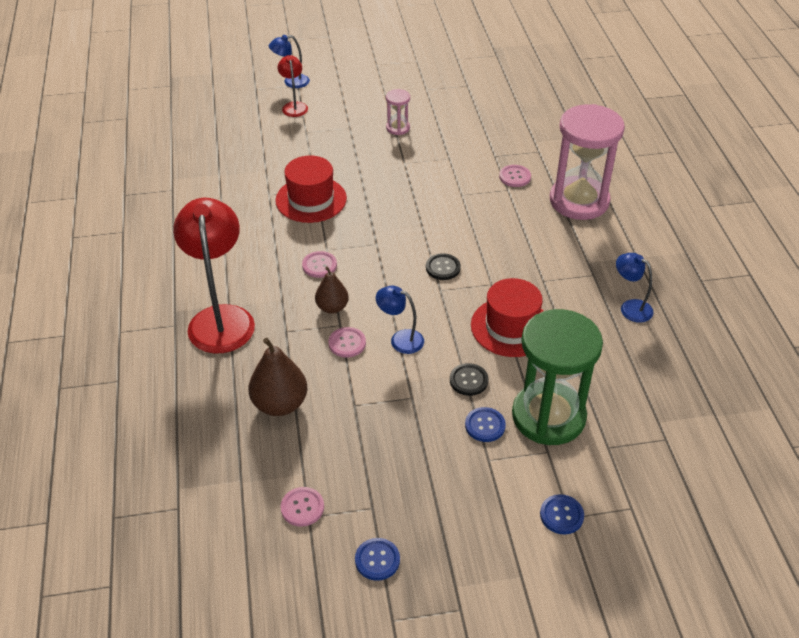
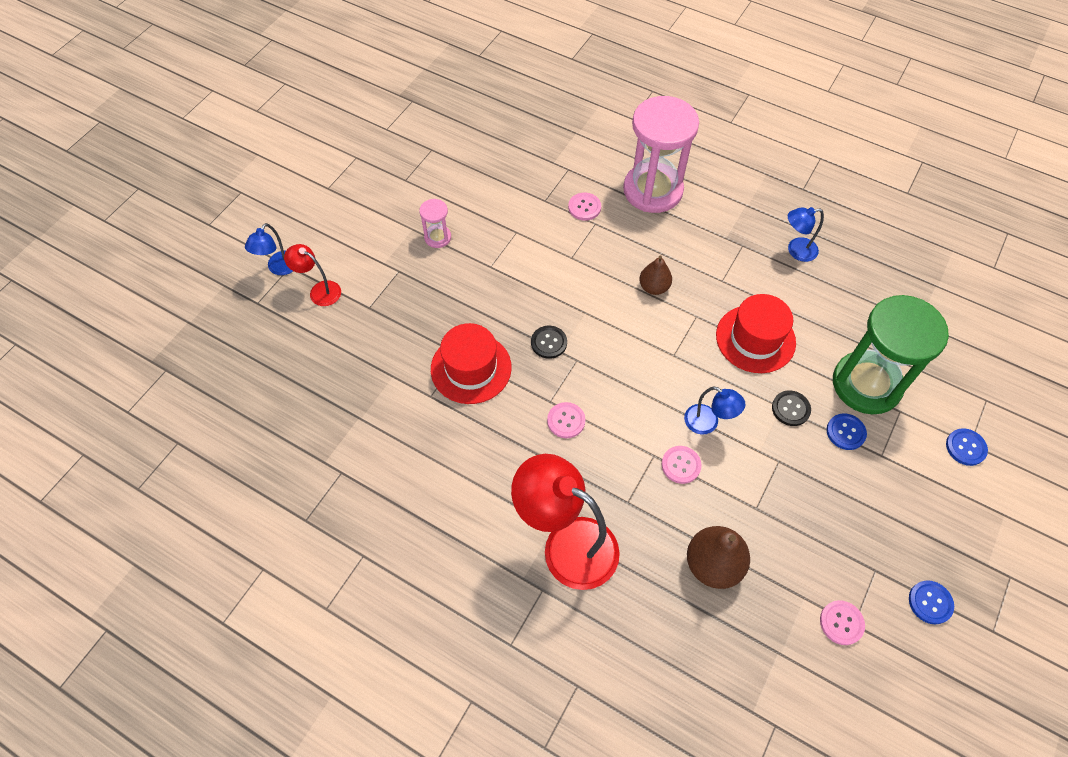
camera: 50 degrees left, 15 degrees up
(332, 307) = (628, 447): brown pear -> brown pear (654, 287)
(400, 339) = (708, 423): blue lamp -> blue lamp turned 120 degrees counterclockwise
(443, 268) = (649, 334): black button -> black button (549, 343)

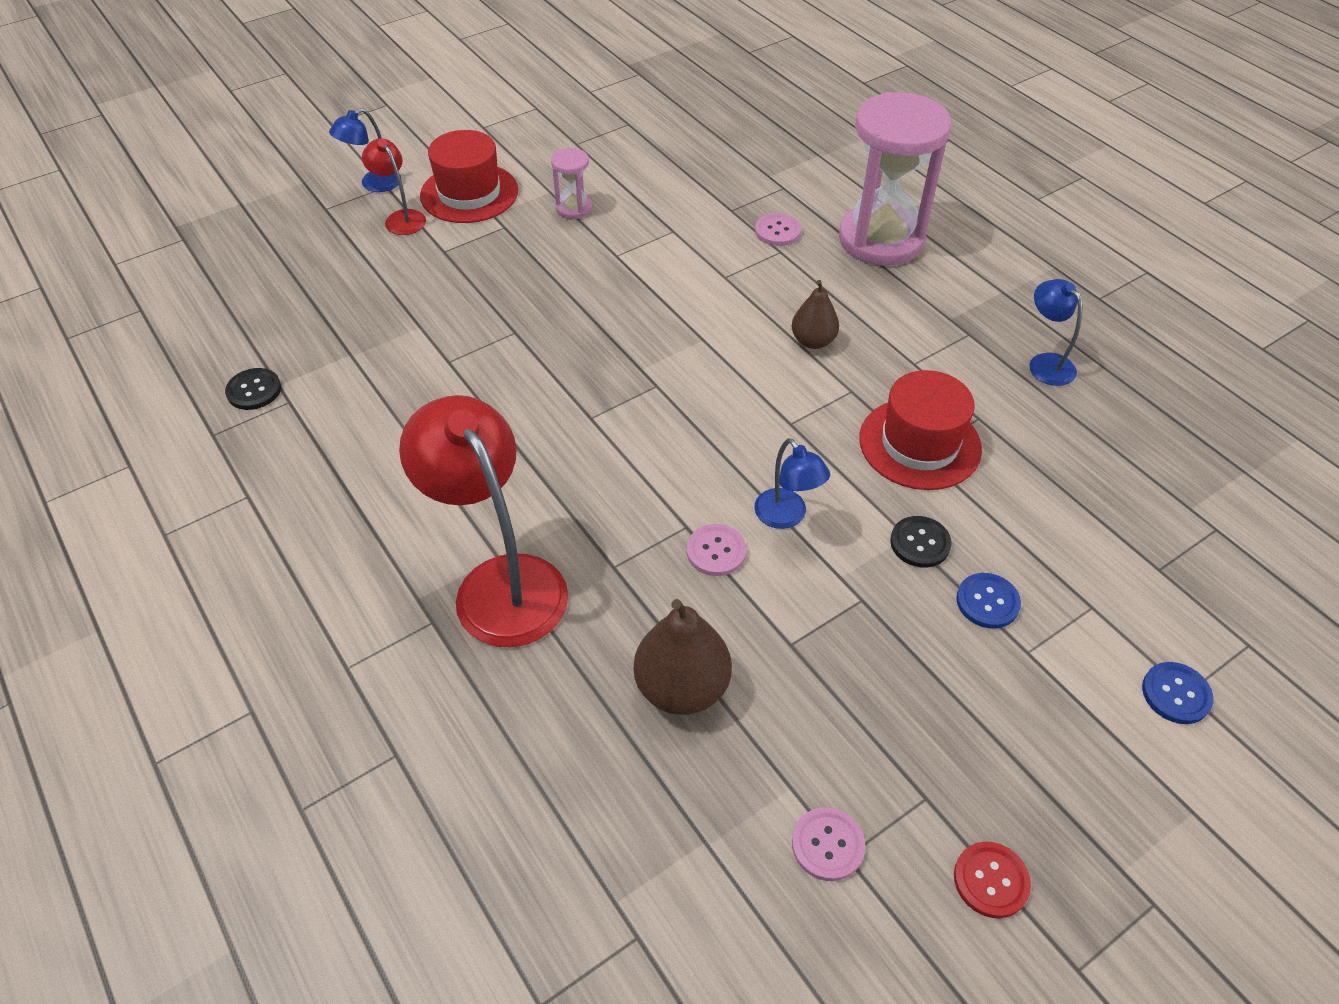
camera: 25 degrees right, 10 degrees down
(471, 368) = (517, 349): red hat -> red hat (469, 193)
(549, 343) = (633, 355): black button -> black button (254, 390)
(566, 421) = (596, 445): pink button -> none
(796, 250) = (1045, 363): blue lamp -> blue lamp turned 45 degrees clockwise
(866, 384) = (1057, 554): green hourglass -> none
(930, 602) = (991, 880): blue button -> red button

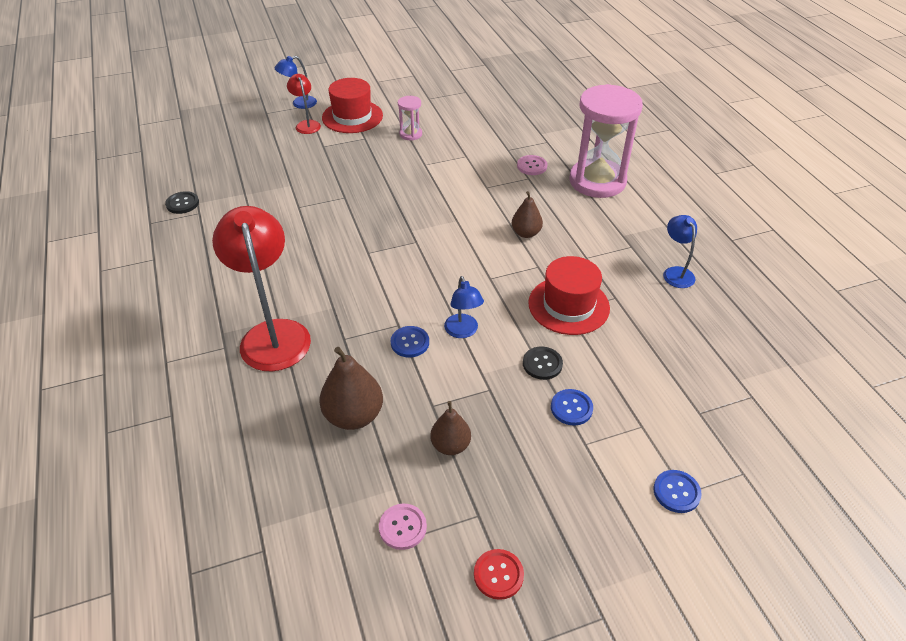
camera: 15 degrees right, 5 degrees down
(716, 551) = (410, 342): pink button -> blue button
(843, 700) = (450, 445): none -> brown pear

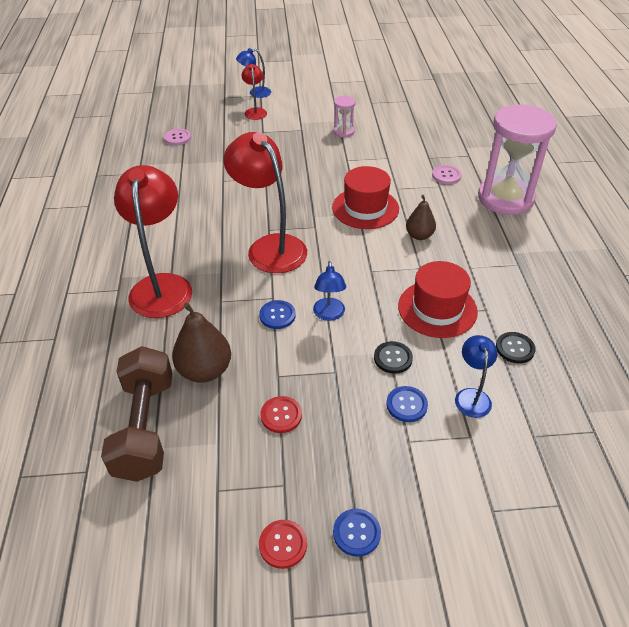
camera: 15 degrees right, 0 degrees up
(182, 203) = (128, 163): black button -> black button (515, 348)
(311, 489) = (145, 427): none -> brown dumbbell
(352, 117) = (297, 110): red hat -> red hat (365, 208)
(376, 271) = (270, 247): none -> red lamp
(402, 527) = (212, 479): pink button -> pink button (177, 138)
(450, 445) = (281, 415): brown pear -> red button
(675, 272) = (555, 296): blue lamp -> blue lamp (471, 396)
(676, 492) = (483, 508): blue button -> blue button (356, 533)

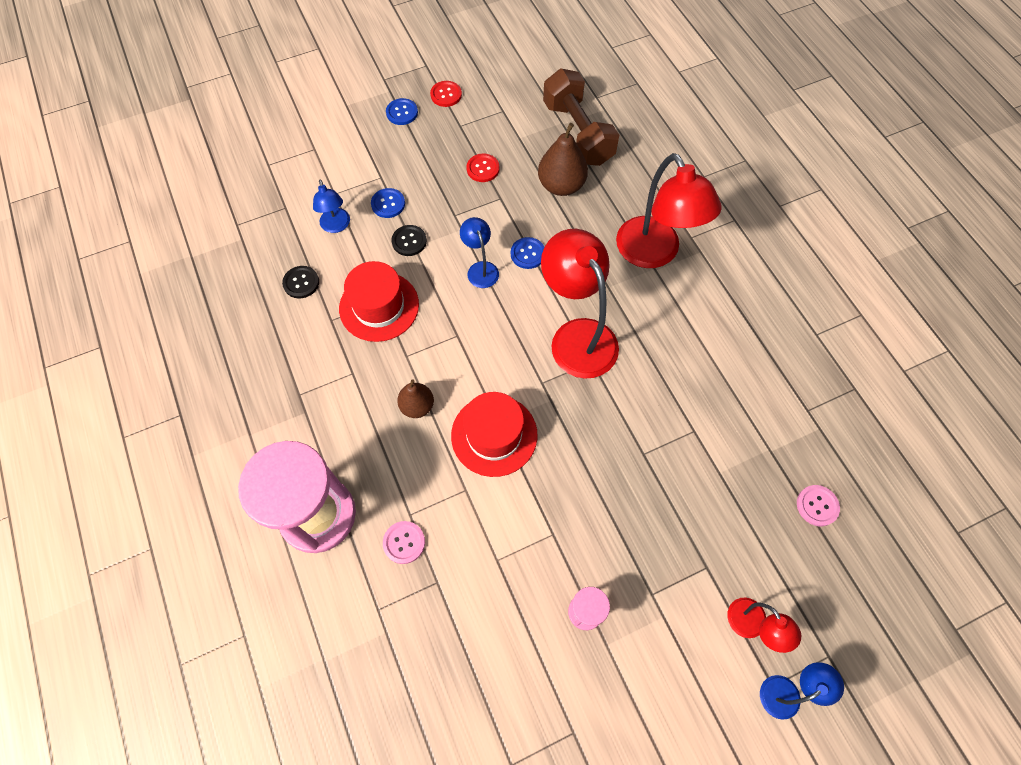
camera: 160 degrees right, 20 degrees up
(270, 247) = (577, 336): red lamp -> red lamp turned 150 degrees counterclockwise

